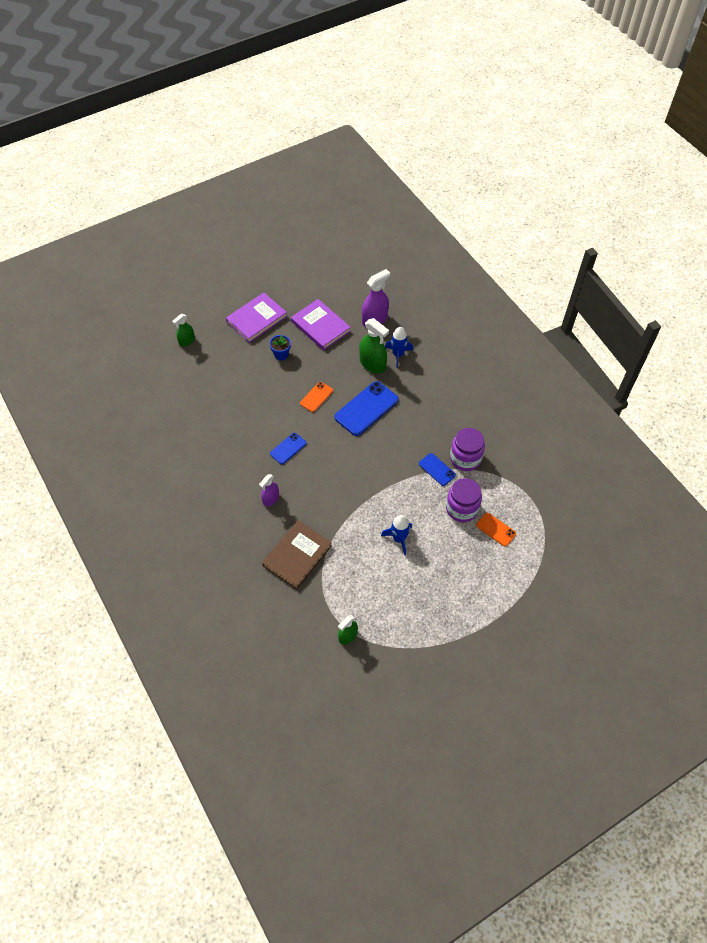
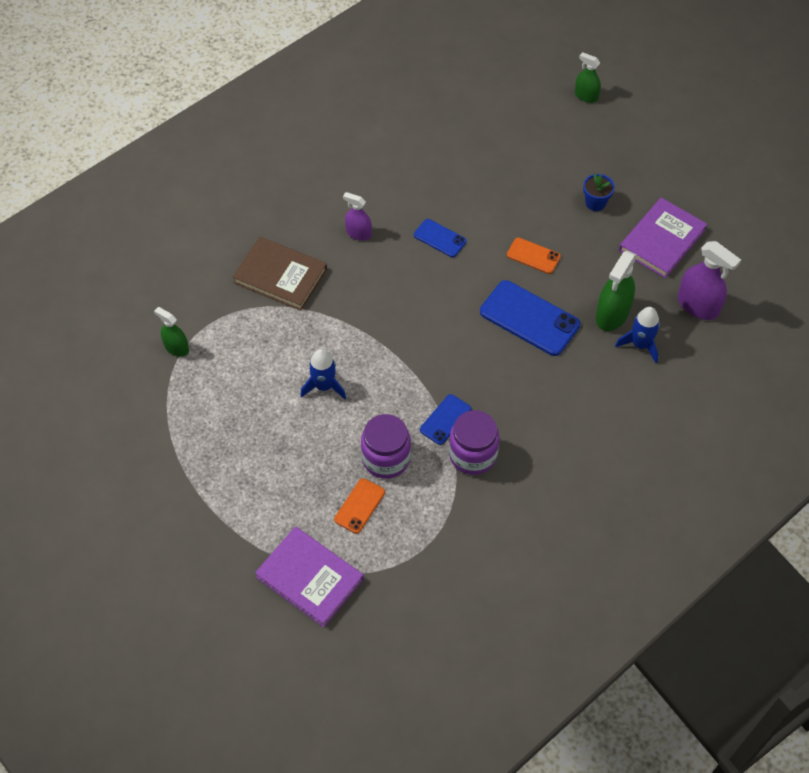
camera: 80 degrees right, 0 degrees up
(257, 319) = (649, 164): purple book -> purple book (309, 578)

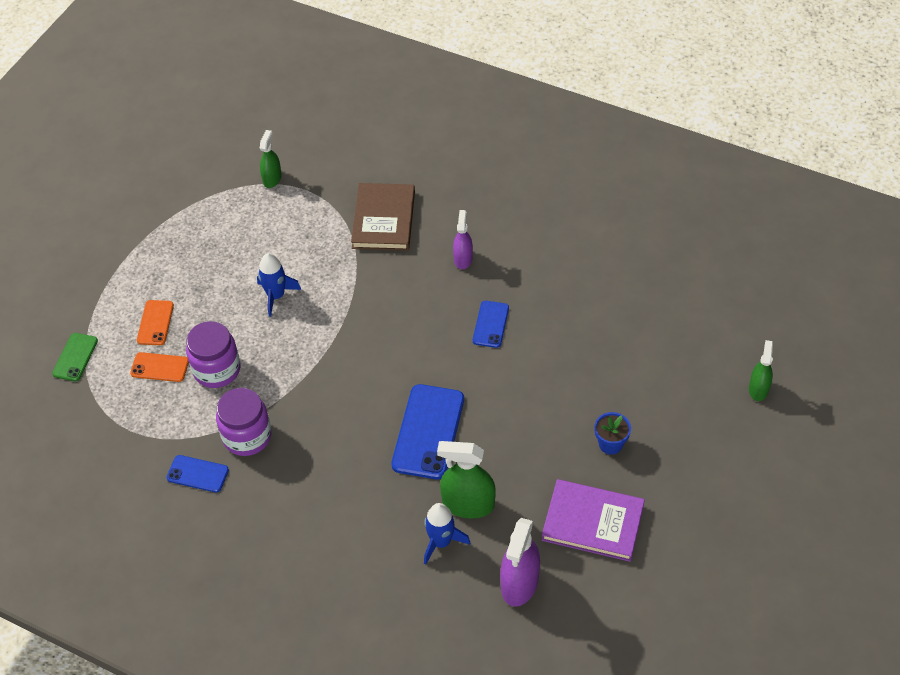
camera: 70 degrees right, 5 degrees down
(309, 578) = (75, 357): purple book -> green phone
(445, 419) = (278, 401): blue phone -> blue phone (198, 474)
(533, 256) = (509, 410): orange phone -> orange phone (155, 323)

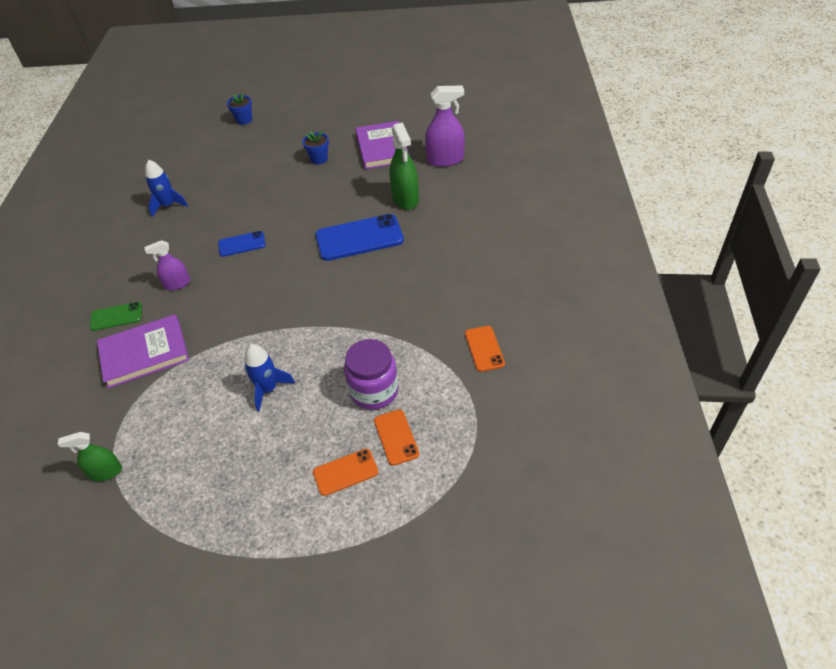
camera: 115 degrees left, 5 degrees down
(75, 357) = (425, 522): green phone -> green phone (116, 316)
(198, 474) = (484, 349): blue phone -> orange phone
(247, 436) = (428, 335): purple jar -> none
(383, 220) = (144, 353): brown book -> purple book
(441, 542) = (442, 199): blue rocket -> blue rocket (168, 205)
(758, 389) = (244, 120): green spray bottle -> blue flower pot

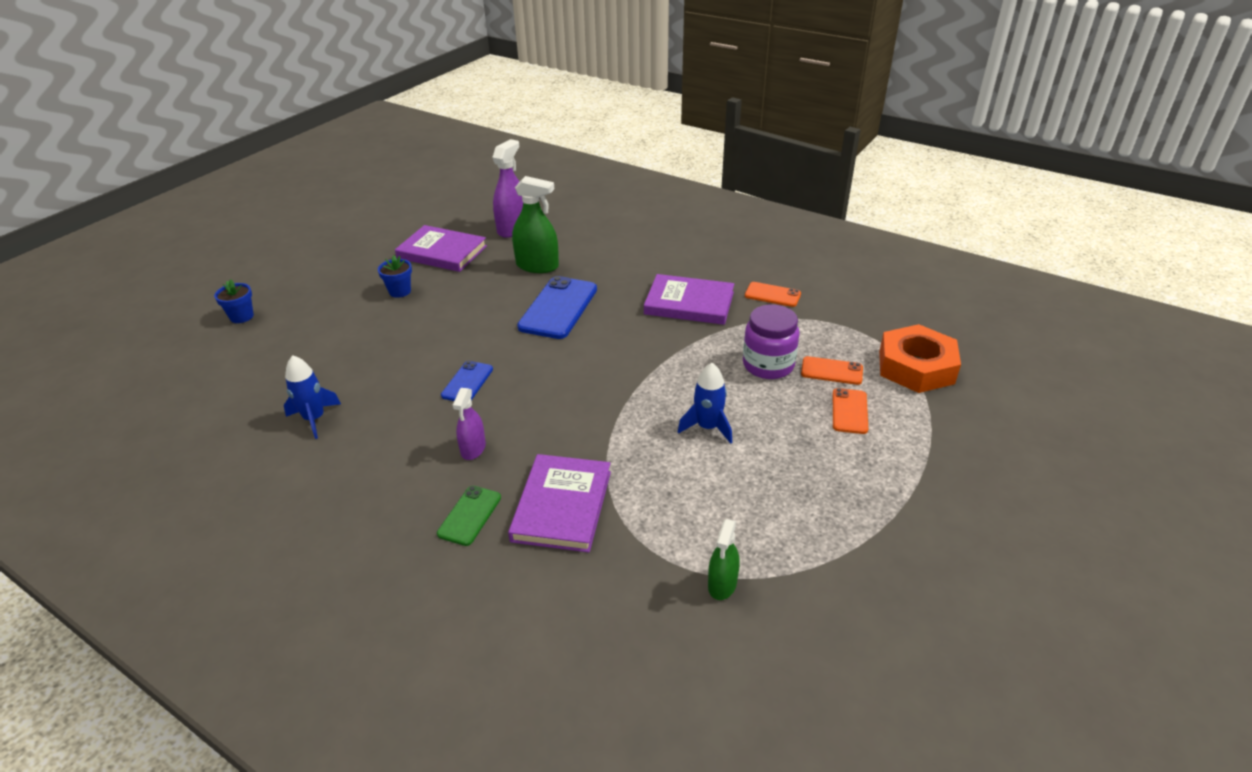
camera: 60 degrees left, 10 degrees down
(426, 303) = (689, 303): none -> purple book
(448, 499) = (916, 367): none -> orange nut

